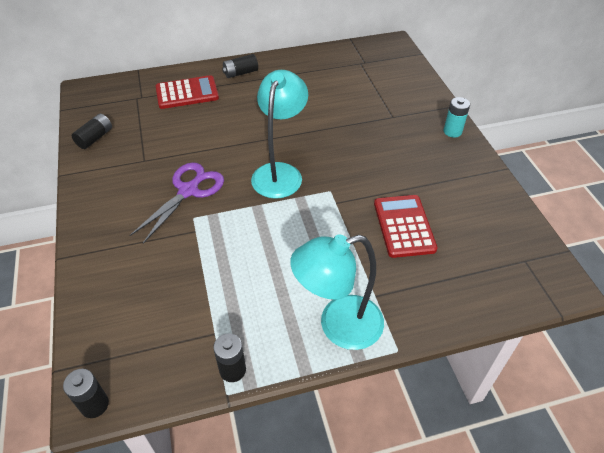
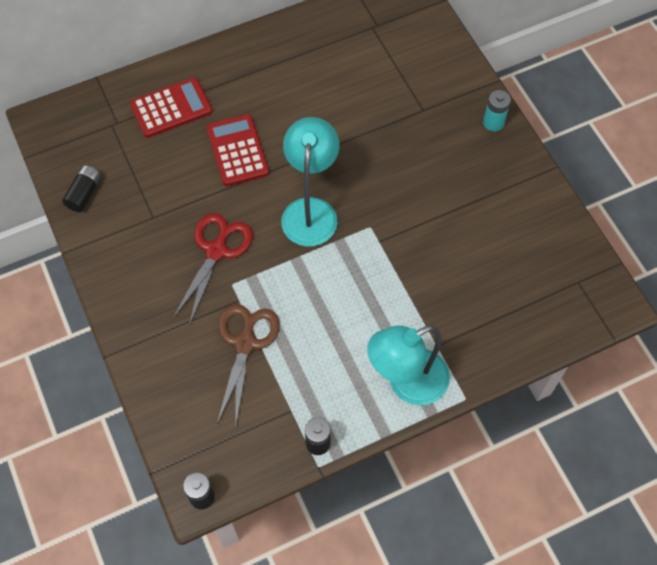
camera: 10 degrees left, 15 degrees up
(188, 190) = (216, 250): purple scissors -> red scissors
(189, 266) = (245, 343): none -> brown scissors
(240, 73) = (228, 65): black battery -> none
(404, 226) = (454, 260): red calculator -> red calculator (237, 150)

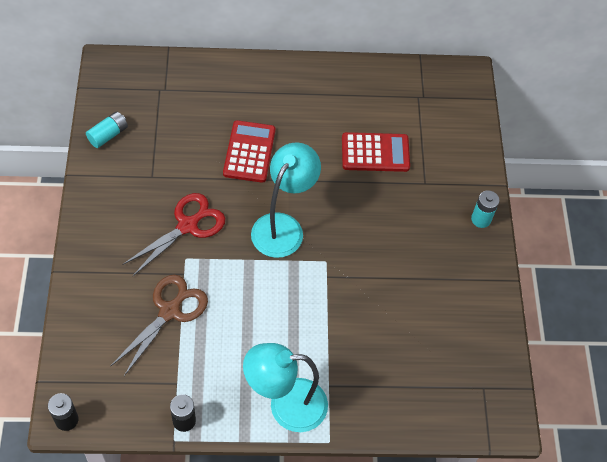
camera: 20 degrees right, 5 degrees down
(84, 193) = (108, 135): black battery -> turquoise battery
(171, 108) = (214, 96): red calculator -> red calculator (375, 153)

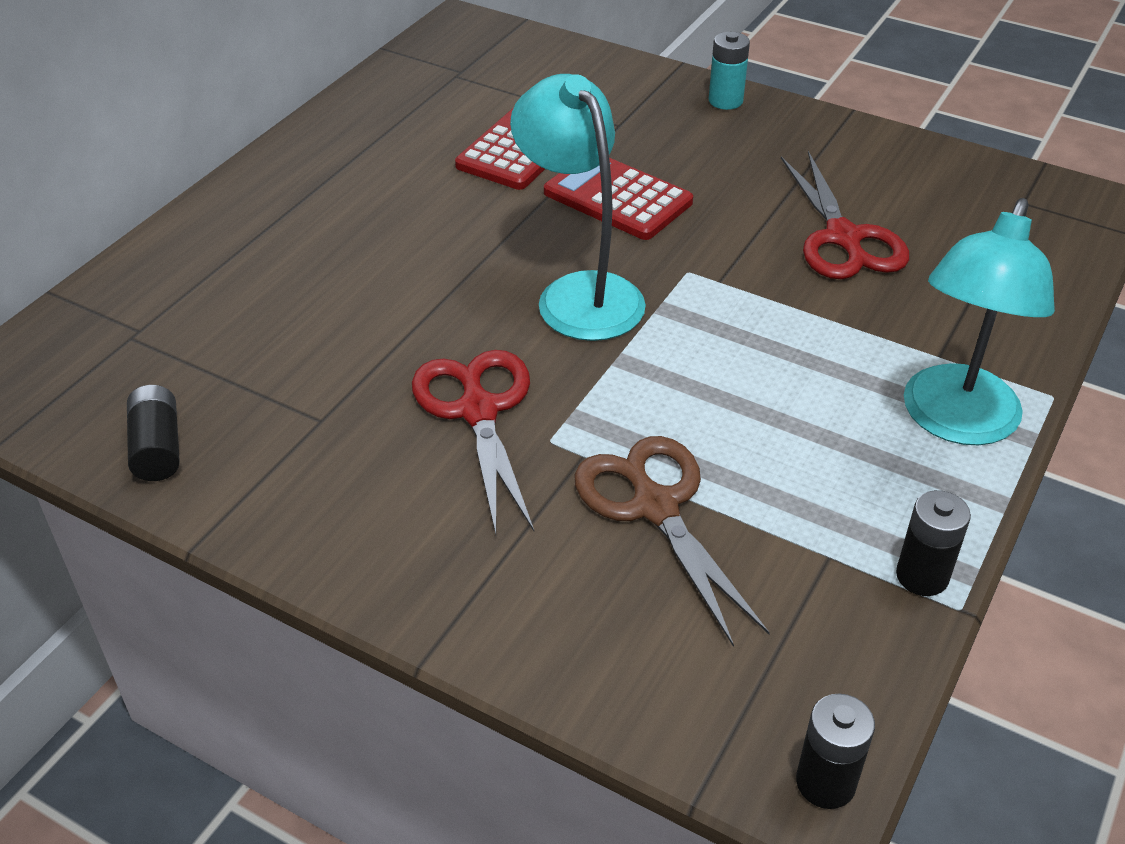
camera: 55 degrees left, 15 degrees down
(108, 135) = (157, 448): turquoise battery -> black battery
(249, 152) = (388, 276): red calculator -> red calculator (617, 197)
(395, 315) = (843, 238): none -> red scissors

